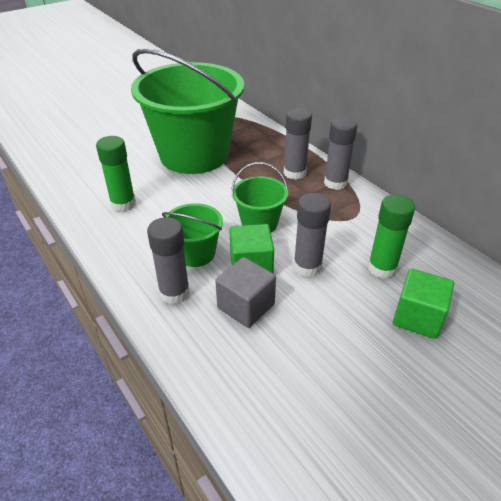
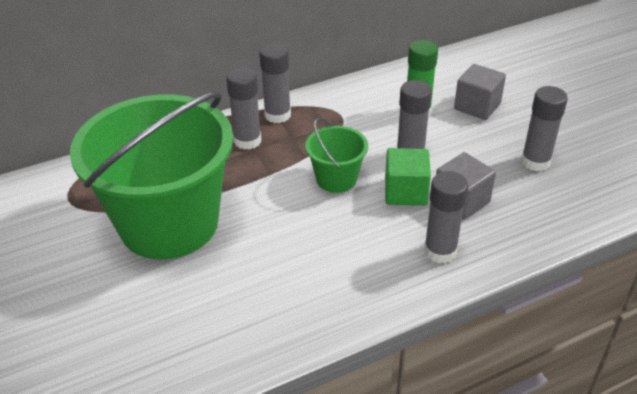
camera: 80 degrees left, 0 degrees up
(123, 204) = (266, 298): green glue stick -> none
(196, 253) = (379, 232): green bucket -> none
(330, 372) = (535, 161): none -> grey glue stick
(417, 317) = (477, 106): green cube -> grey cube

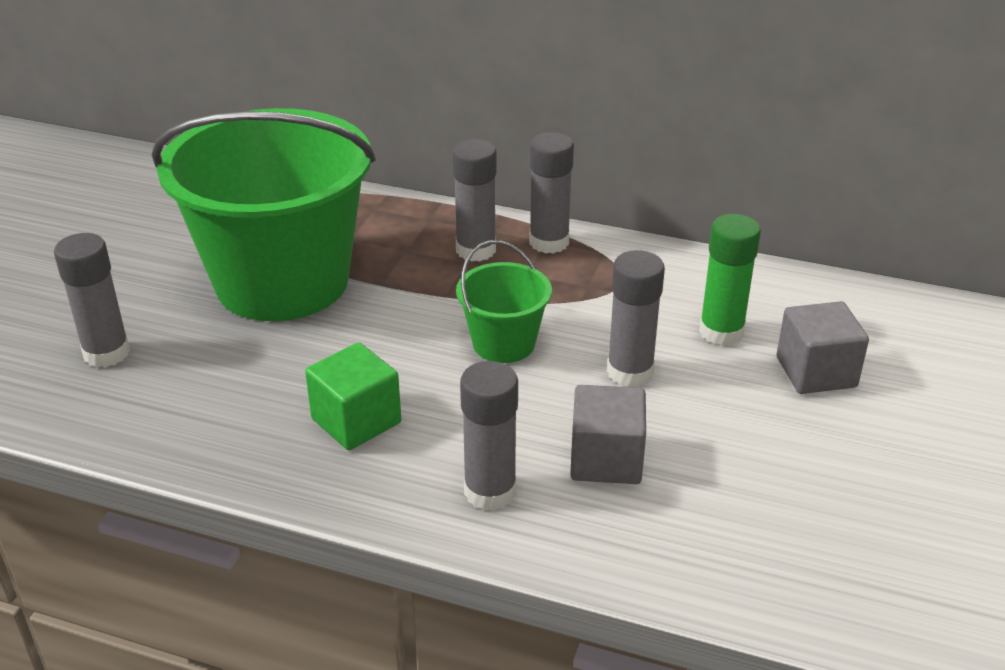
camera: 45 degrees right, 5 degrees down
(405, 192) = (556, 406): green cube -> green cube (356, 421)
(535, 161) = (785, 483): grey glue stick -> grey glue stick (106, 353)

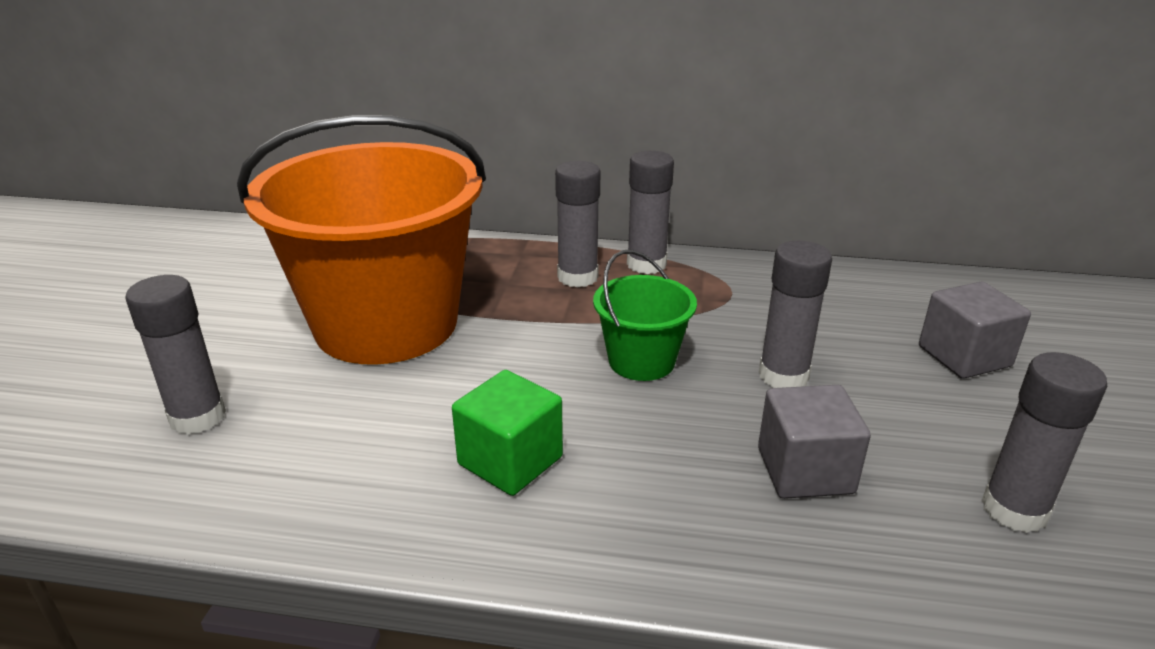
camera: 10 degrees left, 5 degrees down
(282, 281) = (386, 324): green bucket -> orange bucket
(490, 491) = (693, 524): grey glue stick -> grey glue stick (1014, 510)
(721, 332) = (852, 328): green glue stick -> none

